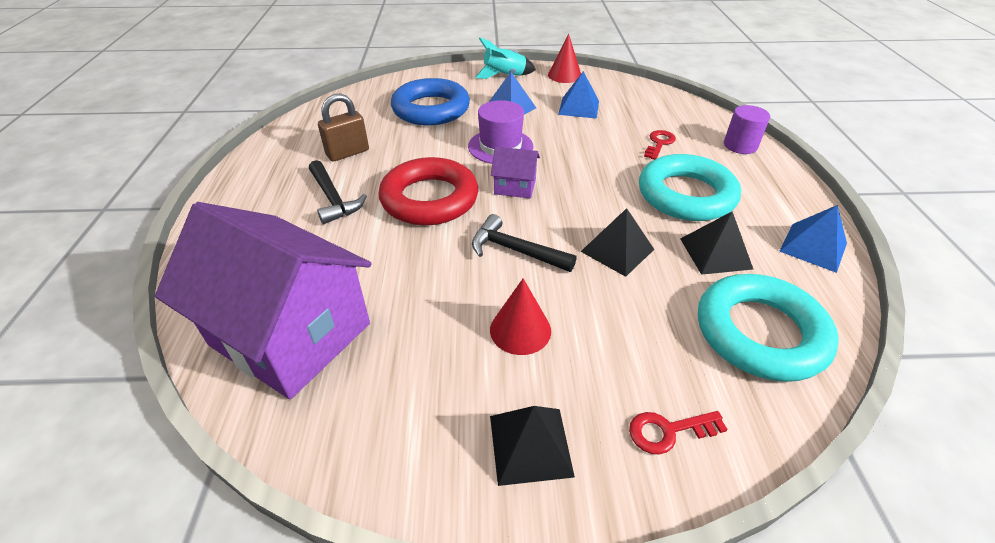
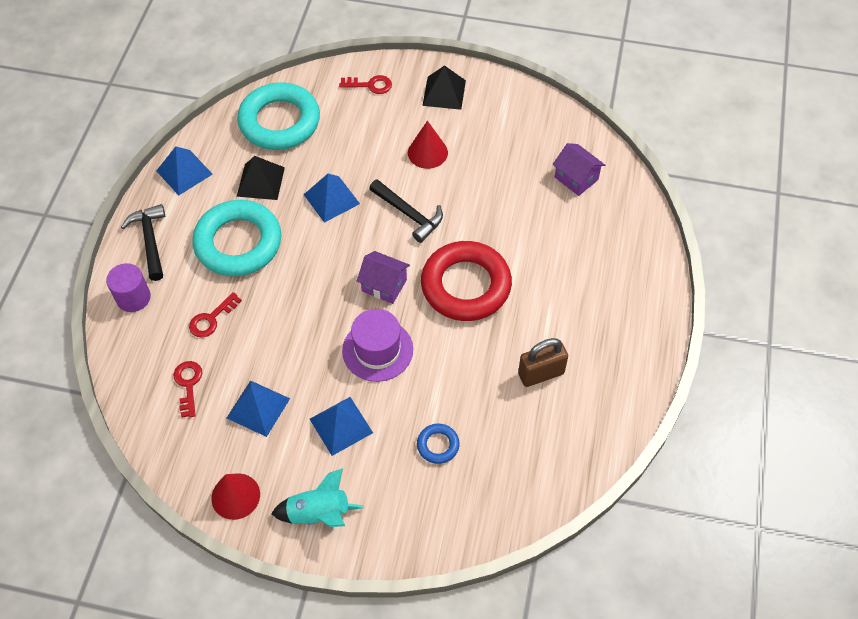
camera: 165 degrees left, 15 degrees up
(291, 334) = (576, 178): purple house -> purple house, size x0.42
(333, 199) = (554, 304): black hammer -> black hammer (150, 241)
(431, 109) = (438, 445): blue ring -> blue ring, size x0.43
(617, 250) = (331, 199): black pyramid -> blue pyramid
(642, 110) = (188, 384): none -> red key

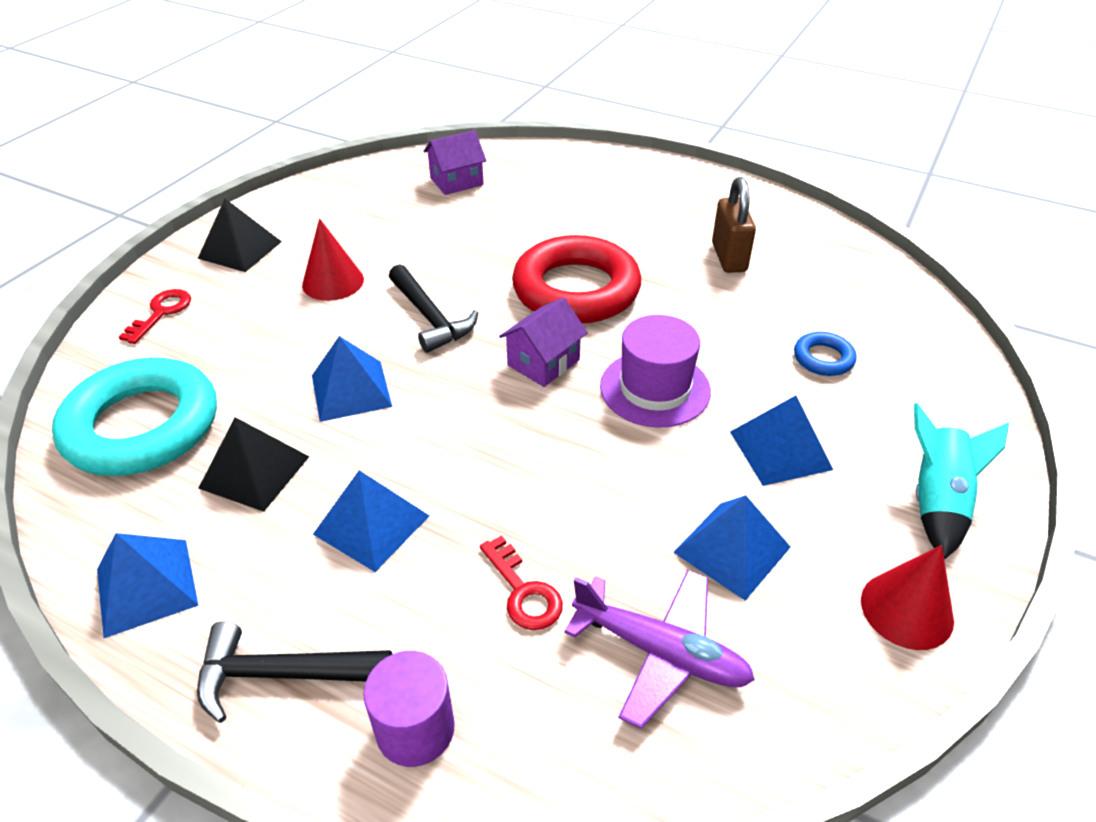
camera: 75 degrees left, 15 degrees down
(188, 384) = (661, 652): red key -> purple plane
(238, 243) = (371, 524): turquoise ring -> blue pyramid
(408, 214) = (430, 317): black hammer -> black hammer turned 90 degrees clockwise

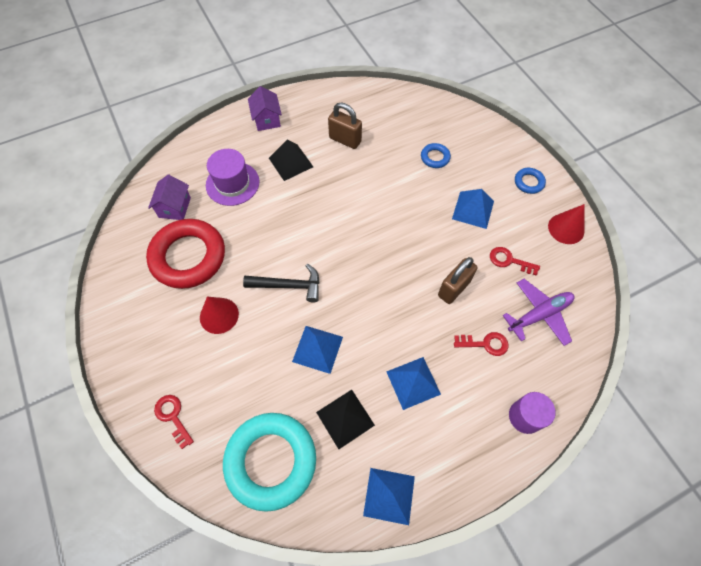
camera: 55 degrees left, 20 degrees up
(240, 250) = (143, 349): black pyramid -> black pyramid (291, 162)
(283, 674) = (472, 454): black hammer -> none
(543, 362) = (359, 258): purple house -> purple house (267, 119)
(576, 290) = (318, 213): red ring -> red ring (188, 257)
(595, 496) = (453, 288): none -> brown padlock
(655, 388) = (408, 227): purple hat -> purple hat (232, 183)
(732, 549) = (509, 261): blue pyramid -> red key
(936, 501) = (528, 182): turquoise rocket -> blue ring

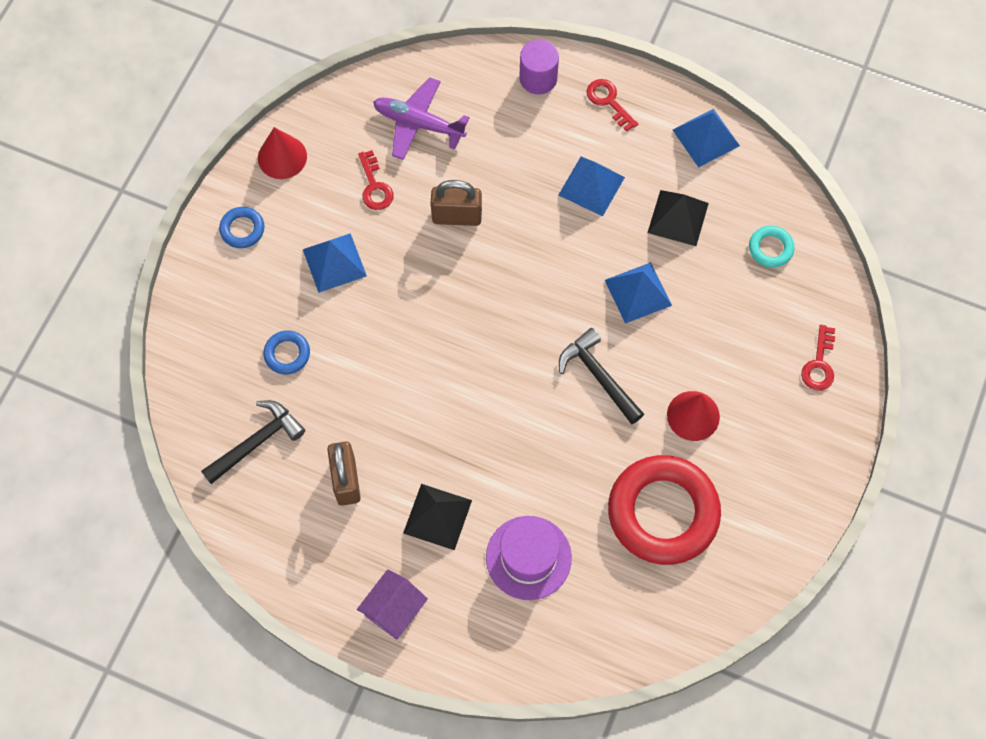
camera: 130 degrees left, 5 degrees up
(175, 207) = (620, 593): purple house -> none
(271, 461) = (770, 248): turquoise ring -> turquoise ring, size x0.43
(398, 119) = (257, 442): none -> black hammer
(485, 344) = (494, 151): red key -> red key (608, 101)

